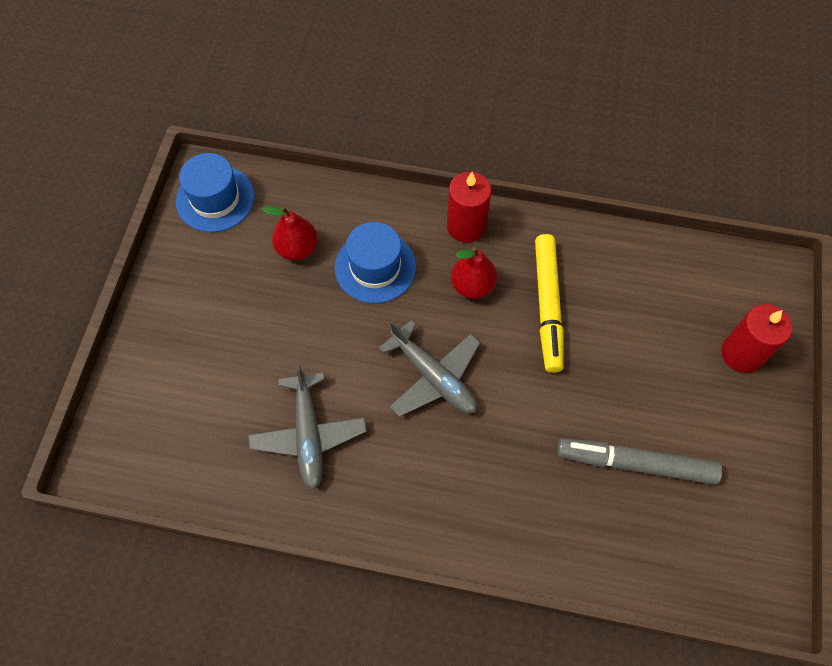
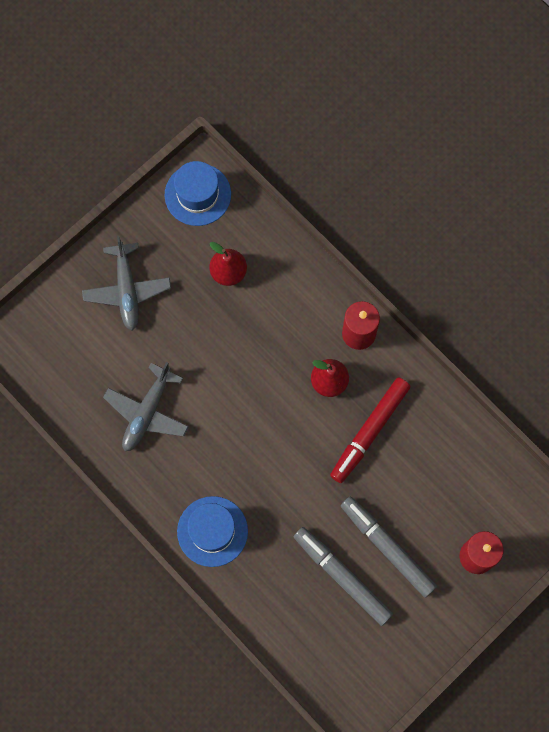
camera: 35 degrees right, 10 degrees up
(375, 267) = (272, 322): blue hat -> blue hat (212, 531)
(434, 377) = (255, 429): grey plane -> grey plane (127, 290)
(547, 306) = (369, 431): yellow marker -> red marker
(654, 403) = (387, 547): none -> grey marker

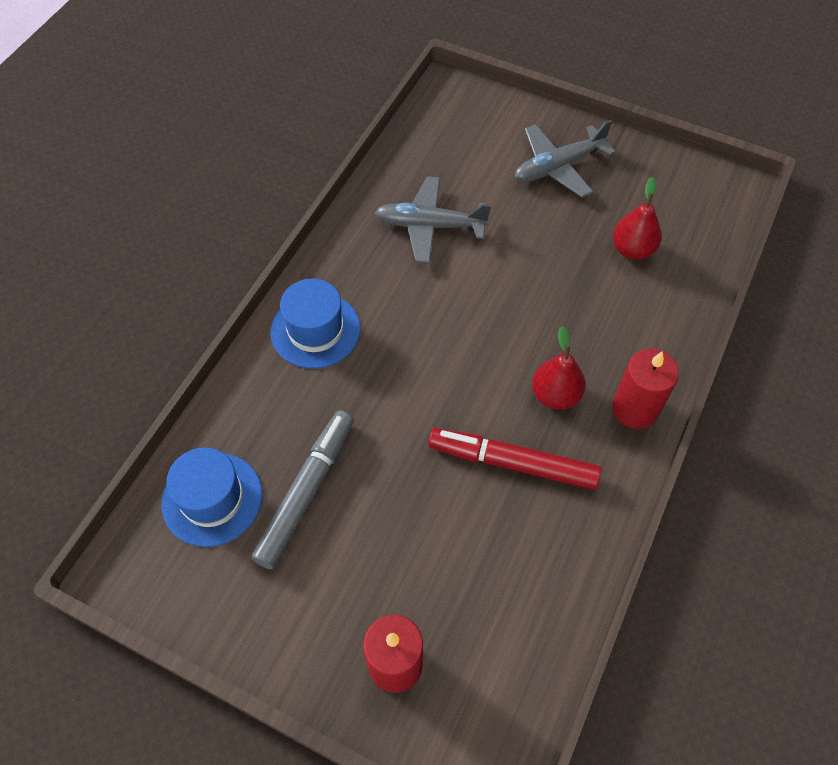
camera: 70 degrees right, 15 degrees down
(197, 194) = (704, 194): blue hat -> blue hat (212, 499)
(387, 547) = (365, 536): grey marker -> none

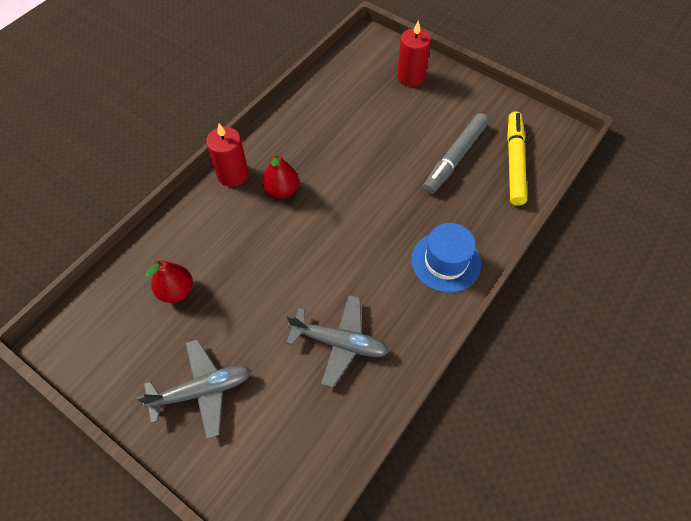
camera: 170 degrees left, 0 degrees up
(212, 499) = (514, 162): blue hat -> yellow marker
(512, 463) = (323, 155): red marker -> none

